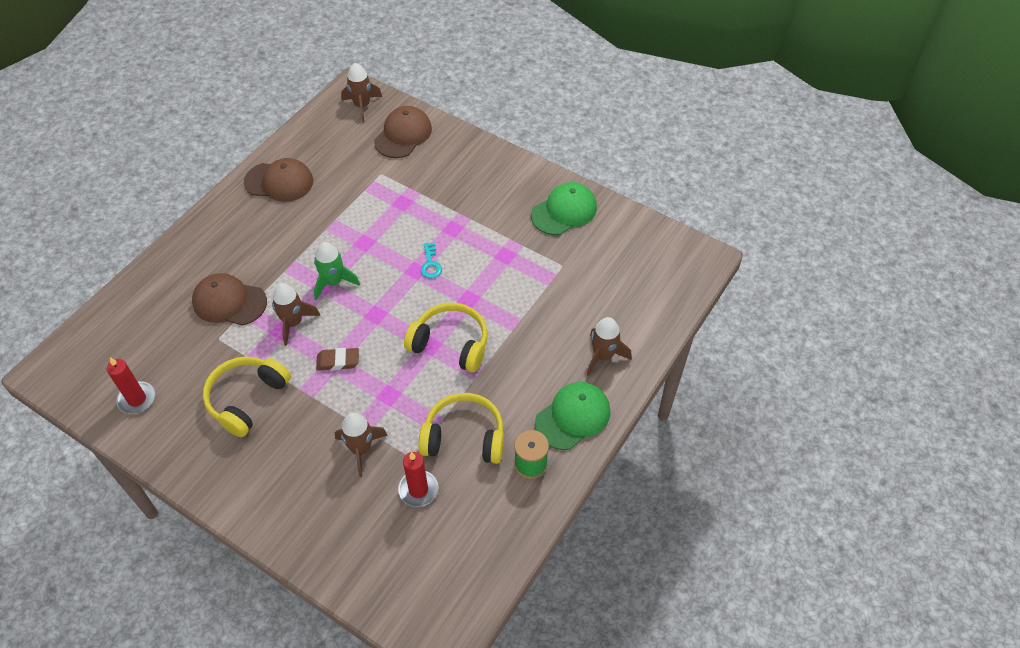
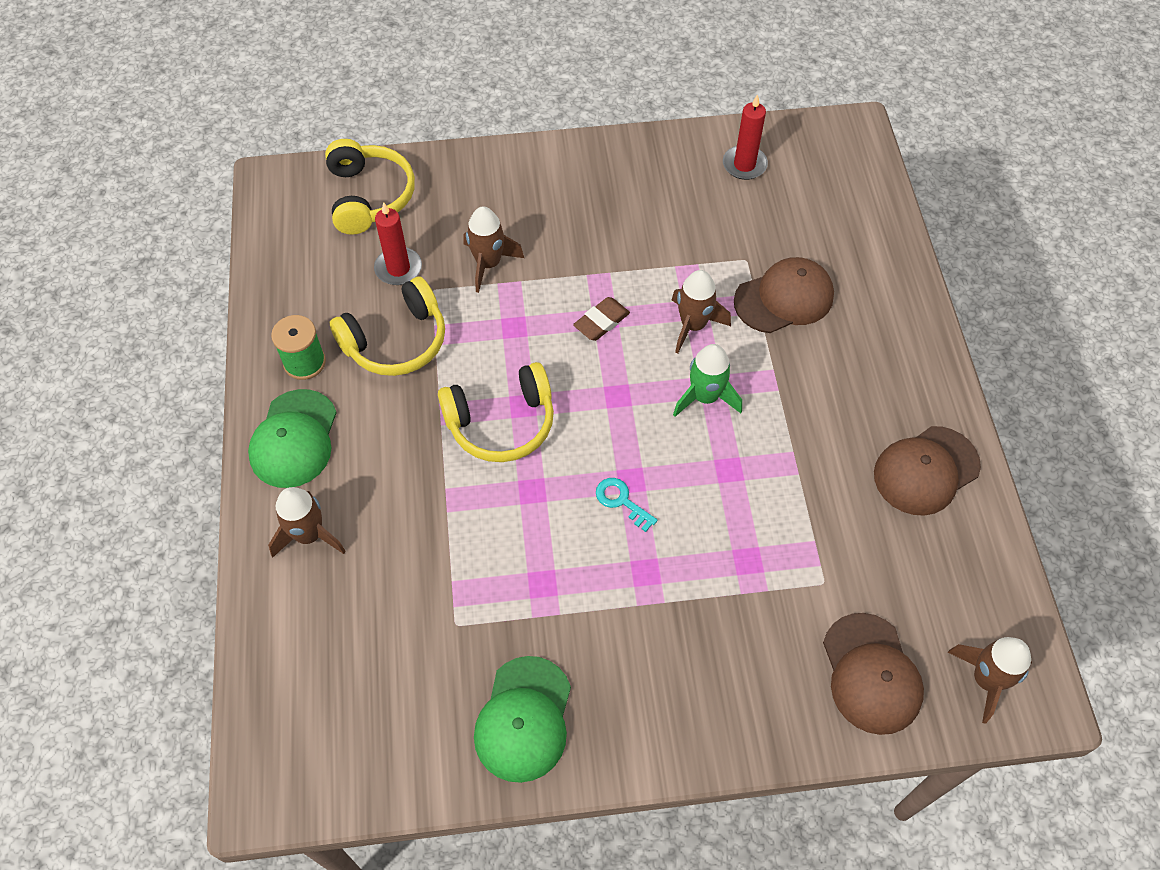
camera: 140 degrees right, 5 degrees up
(247, 399) = (647, 230): yellow headphones -> yellow headphones (369, 196)

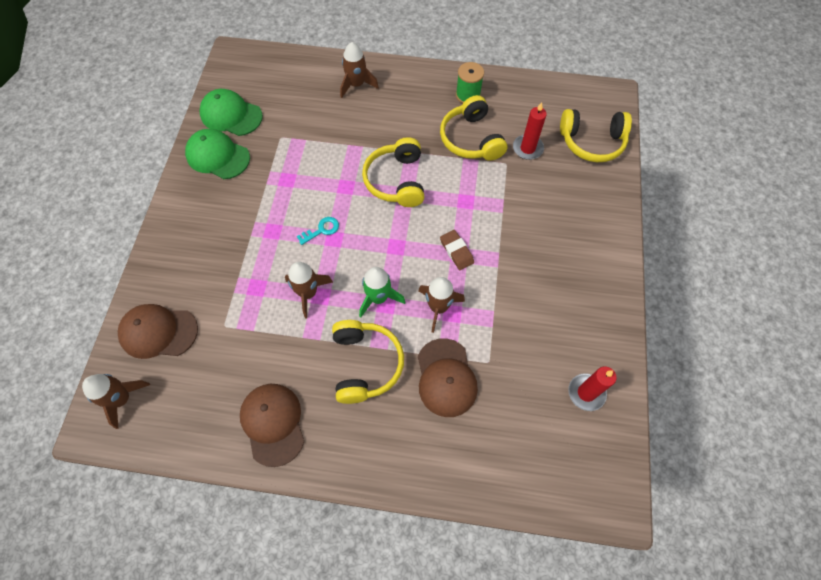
camera: 105 degrees right, 5 degrees up
(294, 439) = (417, 85): green cap -> green cap (231, 115)
(488, 264) = (521, 197): brown rocket -> brown rocket (308, 293)
(804, 388) = (365, 364): none -> yellow headphones

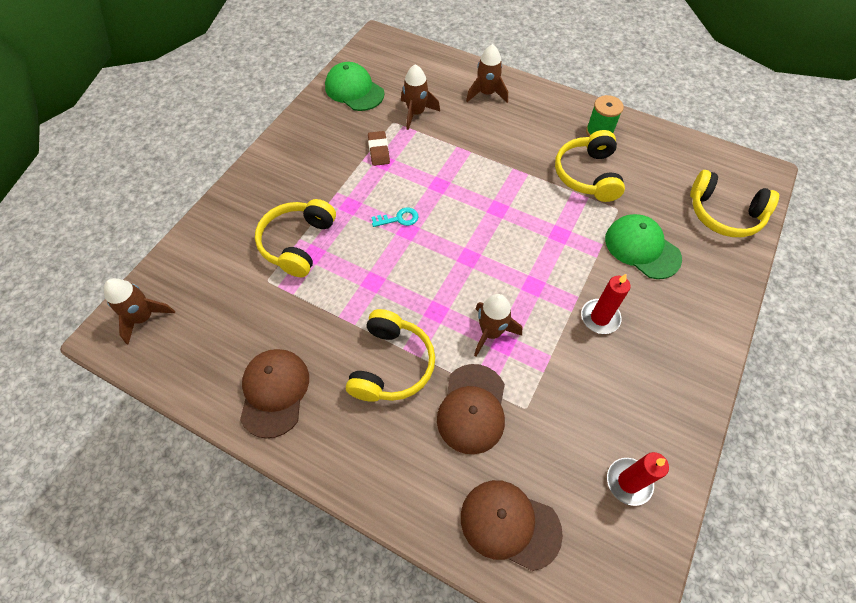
camera: 20 degrees right, 5 degrees down
(158, 332) = (204, 266): brown cap -> brown cap (509, 524)
(218, 156) = (326, 123): green cap -> green cap (642, 248)
(308, 293) = (361, 275): brown rocket -> brown rocket (416, 113)
(378, 298) = (431, 302): green rocket -> none
(396, 180) = (493, 193): yellow headphones -> yellow headphones (298, 243)
(456, 251) = (531, 281): brown eraser -> brown eraser (379, 151)
(527, 148) = (647, 201): red candle -> red candle (600, 318)

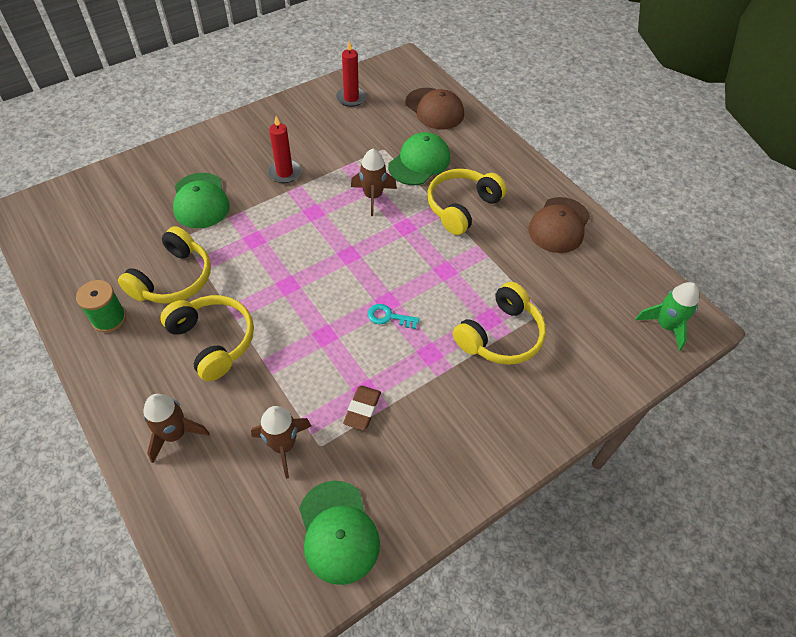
camera: 155 degrees left, 5 degrees down
(144, 317) = (665, 326): brown rocket -> green rocket
(472, 408) = (419, 162): brown cap -> green cap
(724, 214) = (103, 196): yellow headphones -> yellow headphones (213, 341)

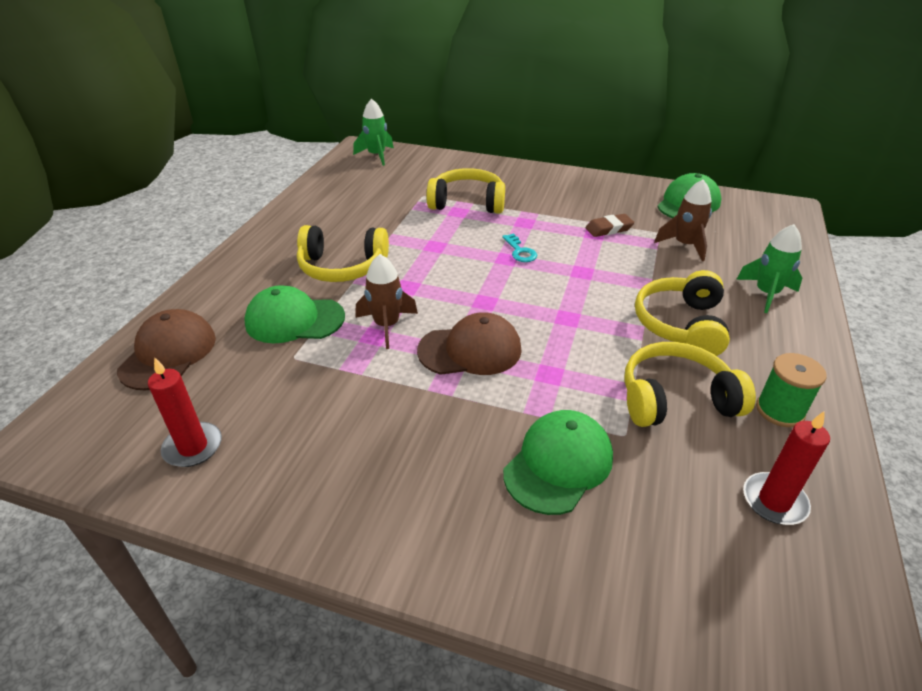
camera: 125 degrees left, 15 degrees down
(175, 434) = (766, 294): brown rocket -> green rocket
(284, 173) = (422, 417): red candle -> red candle (774, 501)
(559, 225) = (313, 215): brown cap -> brown cap (470, 350)

